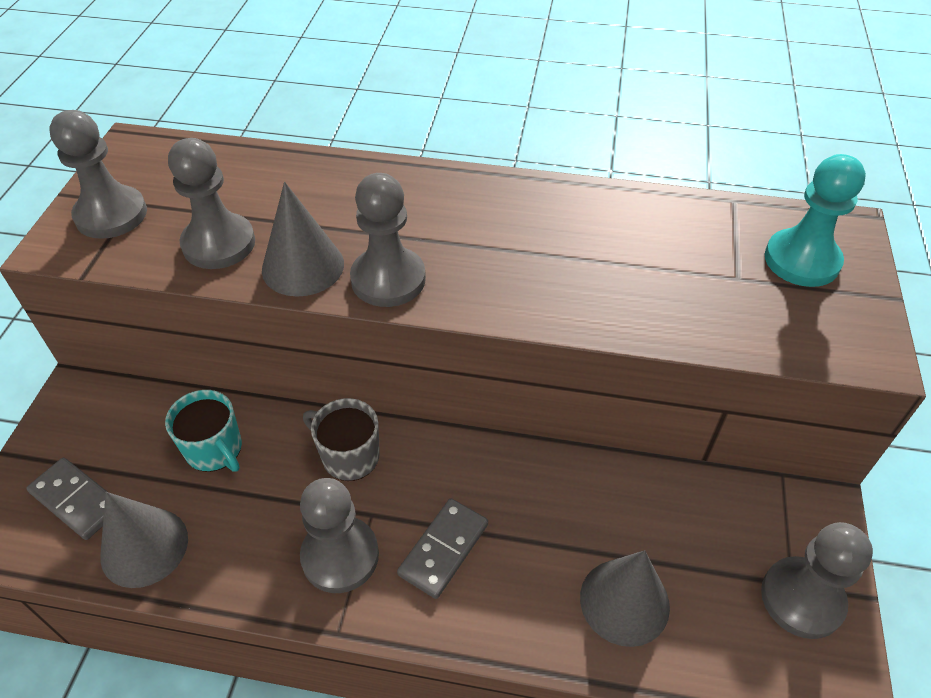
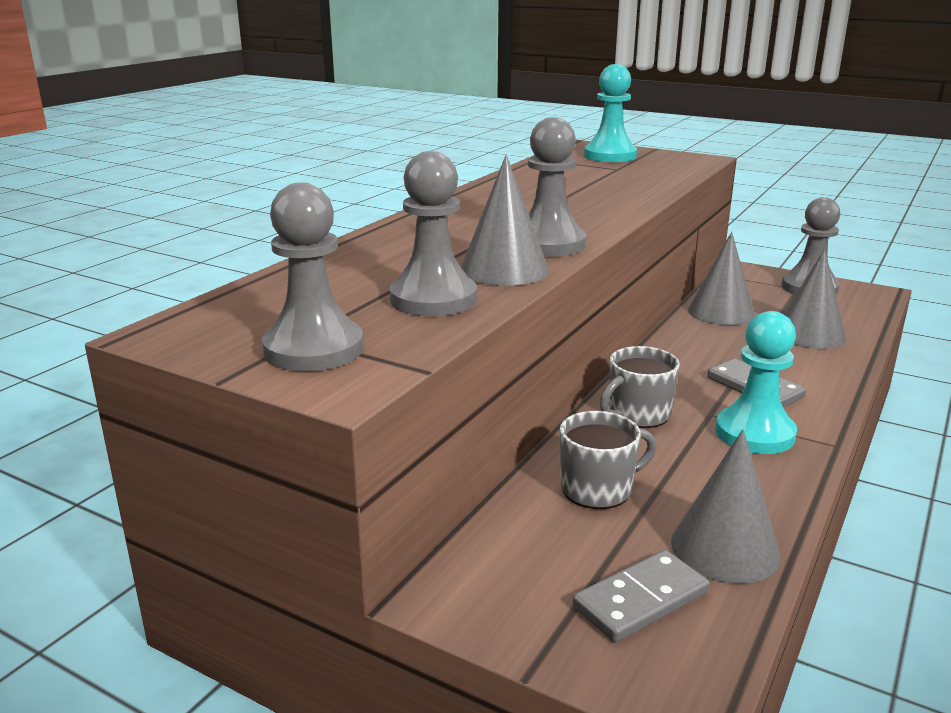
camera: 70 degrees left, 25 degrees down
(214, 449) = (598, 489): turquoise mug -> grey mug
(340, 556) = (754, 433): grey pawn -> turquoise pawn
(644, 498) = (721, 312): none -> grey cone

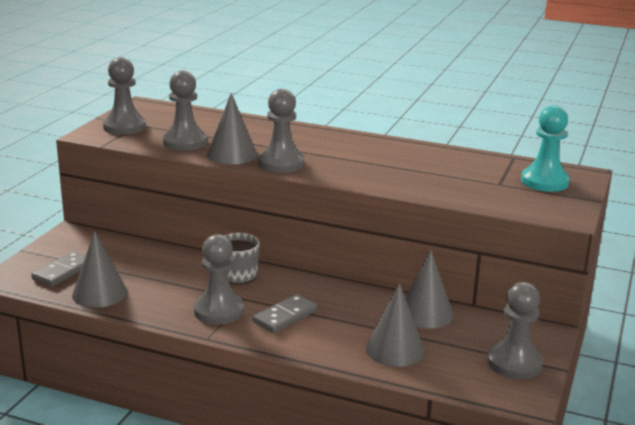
camera: 80 degrees right, 0 degrees up
(598, 489) = (153, 263): grey mug -> none
(640, 600) = (63, 272): grey domino -> grey domino turned 75 degrees clockwise
(754, 433) = (219, 311): turquoise pawn -> grey pawn

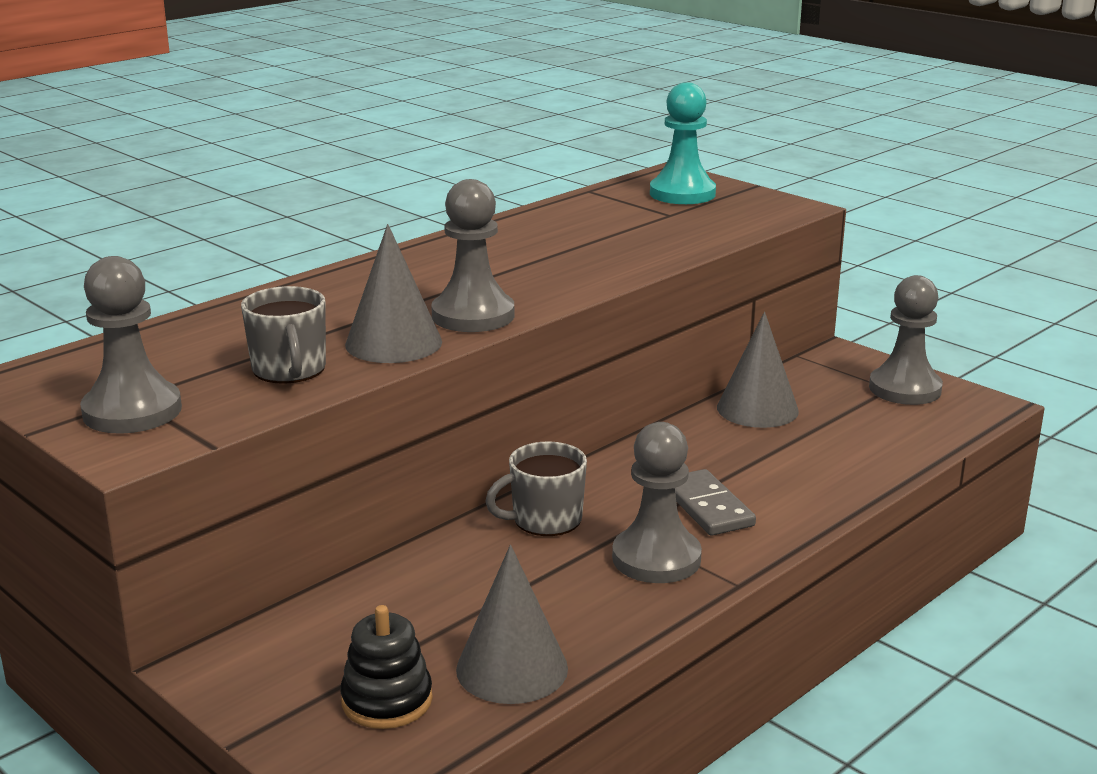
camera: 65 degrees left, 0 degrees up
(63, 272) = (387, 700): grey domino -> black stacking toy
(185, 142) = (289, 370): grey pawn -> grey mug
(394, 349) = (841, 450): grey cone -> none

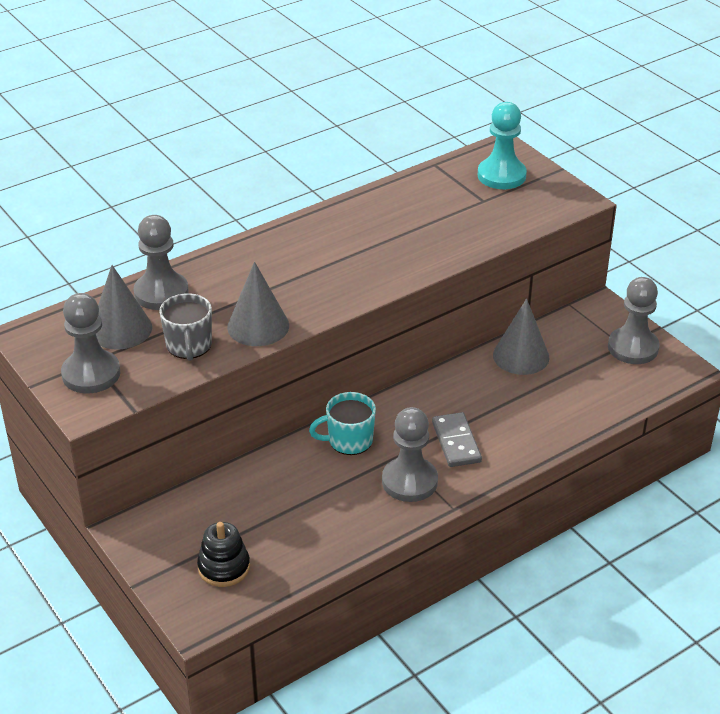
camera: 10 degrees right, 15 degrees up
(473, 316) = (315, 303): grey pawn -> grey pawn (161, 293)
(512, 668) = (299, 554): grey cone -> grey cone (121, 329)
(545, 520) = (349, 440): grey mug -> turquoise mug

